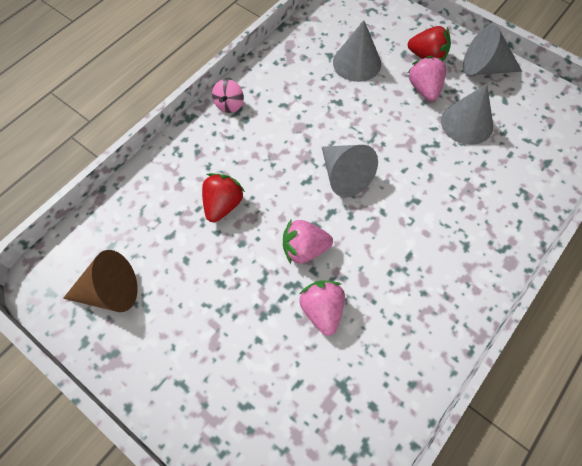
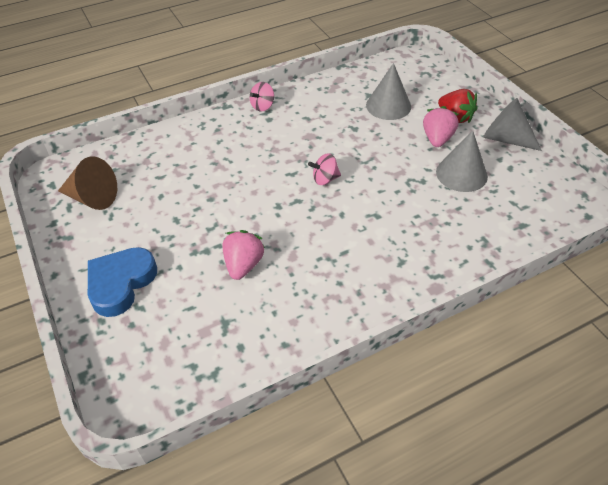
camera: 25 degrees right, 15 degrees down
(209, 386) = (121, 283): none -> blue heart
(223, 205) = (213, 169): red strawberry -> none
(304, 249) = (257, 219): pink strawberry -> none
(344, 176) = (325, 179): grey cone -> pink spinning top

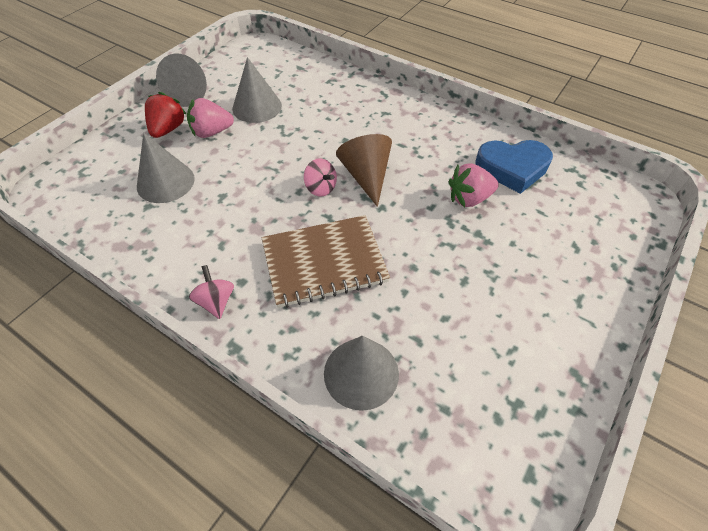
camera: 120 degrees left, 5 degrees up
(92, 198) = (506, 394): brown cone -> brown cone (366, 176)
(121, 283) = (571, 276): blue heart -> blue heart (512, 168)
(164, 146) = (361, 373): none -> grey cone
(252, 157) = (324, 262): none -> brown notebook
(262, 106) = (216, 301): pink spinning top -> pink spinning top turned 120 degrees counterclockwise

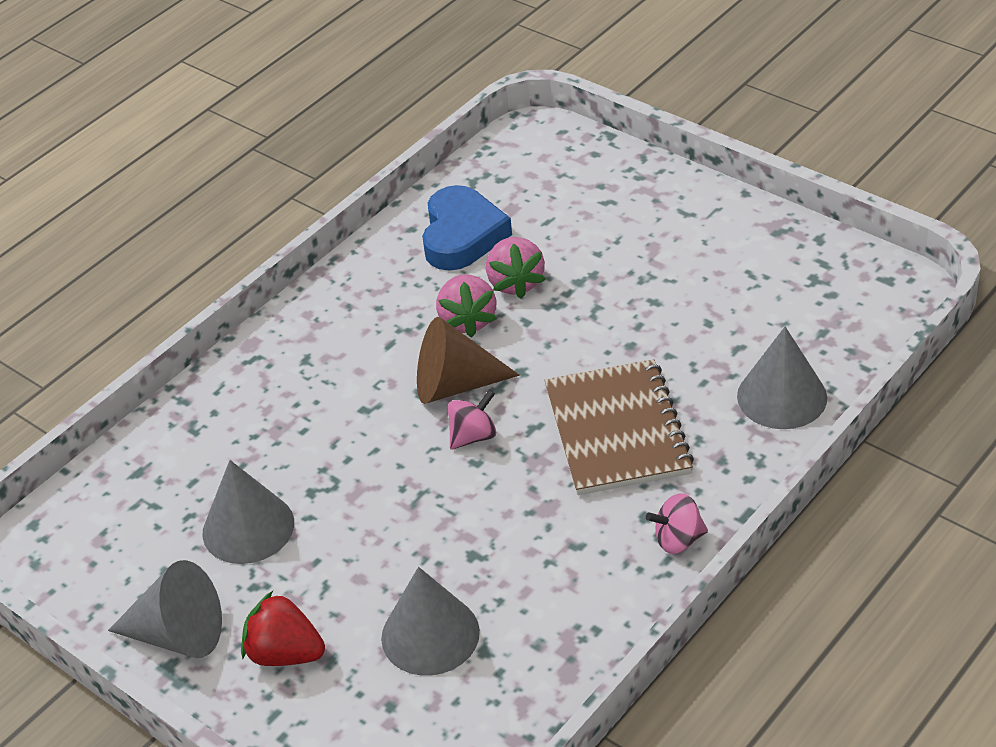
camera: 80 degrees left, 10 degrees down
(212, 132) = (308, 586): pink strawberry -> pink strawberry (467, 320)

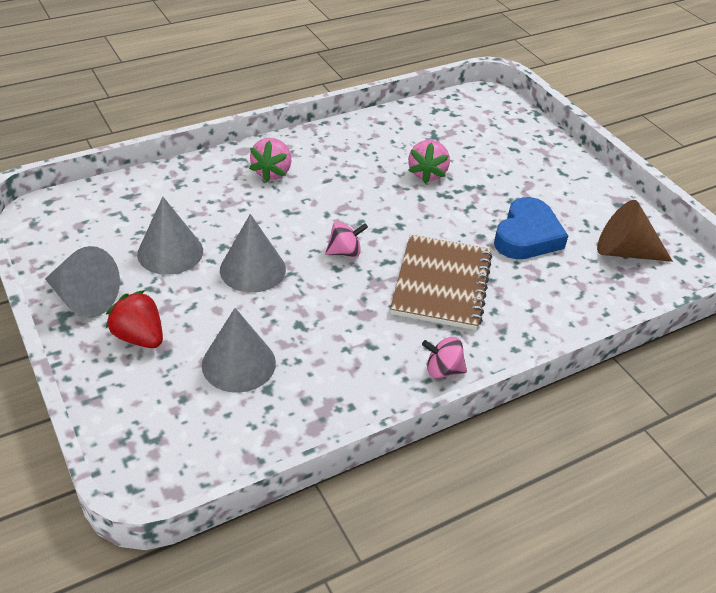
camera: 15 degrees right, 0 degrees up
(455, 385) = (352, 218): brown cone -> brown cone (624, 251)
(462, 235) = (410, 136): blue heart -> blue heart (527, 236)
(467, 320) = (384, 184): pink strawberry -> pink strawberry (272, 172)
(782, 396) = (567, 305): grey cone -> grey cone (252, 269)

